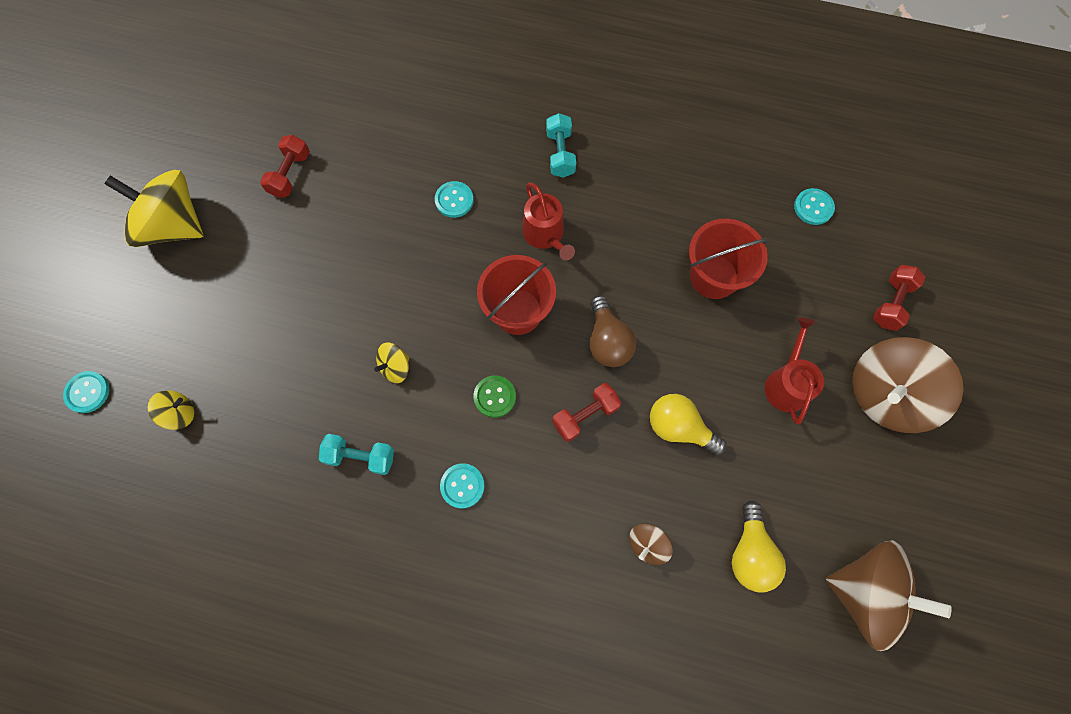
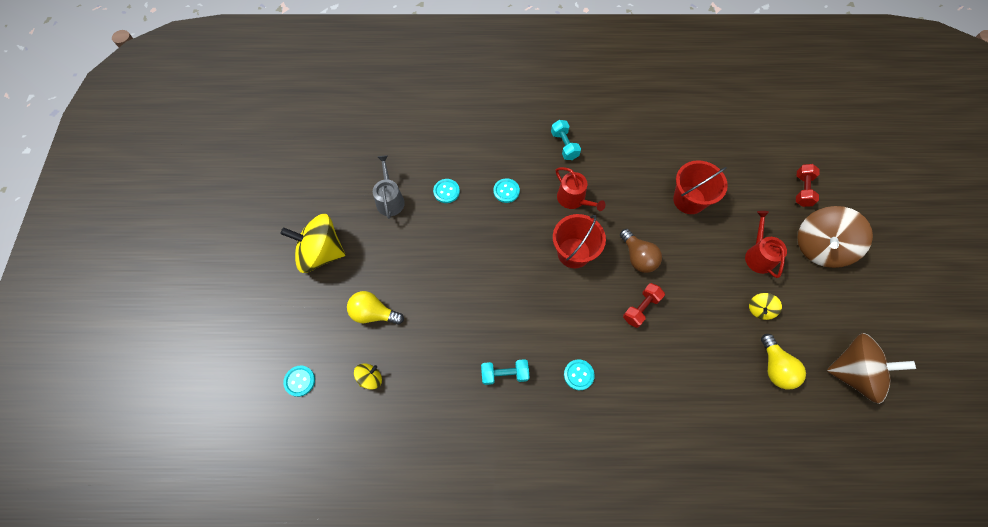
camera: 15 degrees left, 5 degrees down
(290, 174) = (390, 200): red dumbbell -> grey watering can
(395, 367) = (506, 309): yellow spinning top -> yellow spinning top (759, 309)
(494, 397) = (578, 311): green button -> none
(647, 544) = (710, 380): brown spinning top -> none
(679, 427) = (702, 300): yellow light bulb -> yellow light bulb (373, 313)
(813, 207) = (734, 142): turquoise button -> turquoise button (446, 191)

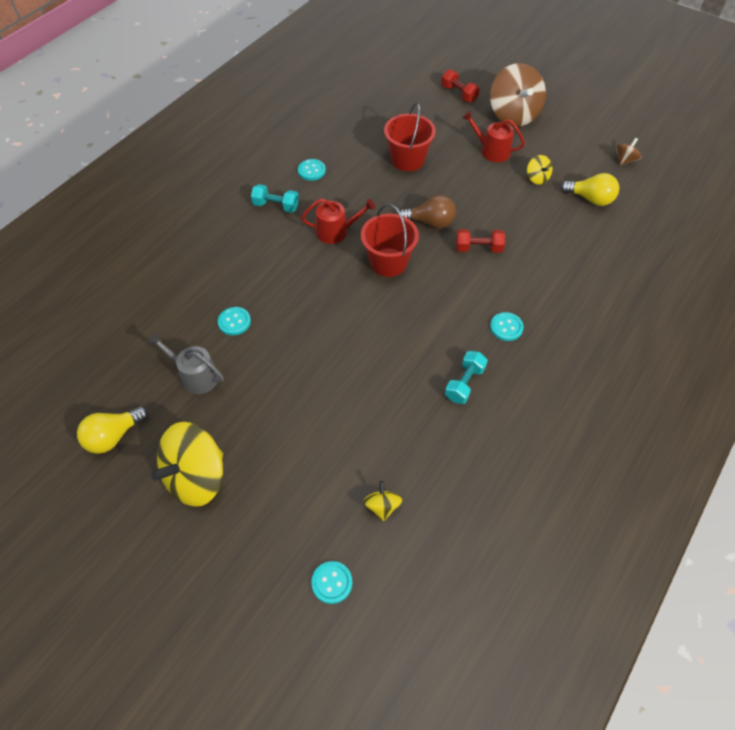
camera: 55 degrees left, 10 degrees down
(373, 313) = (312, 463): yellow light bulb -> yellow light bulb (113, 436)
(506, 191) = (280, 275): turquoise button -> turquoise button (311, 171)
(641, 308) = (478, 248): red dumbbell -> red dumbbell turned 75 degrees counterclockwise
(853, 373) = (624, 160): brown spinning top -> brown spinning top, size x0.45

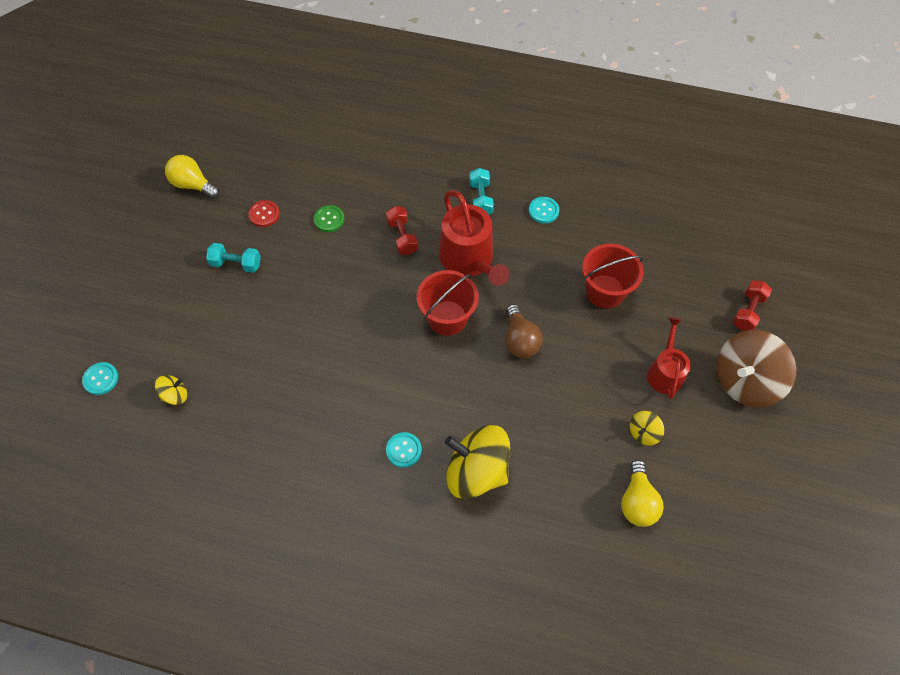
camera: 70 degrees right, 5 degrees up
(195, 376) = (264, 214): grey watering can -> red button
(196, 477) = (171, 253): yellow spinning top -> yellow spinning top (476, 471)
(234, 322) = (329, 219): turquoise button -> green button
(336, 231) = (469, 260): red watering can -> red watering can, size x1.62
(464, 383) = (321, 428): turquoise dumbbell -> turquoise dumbbell (236, 264)
(478, 248) = (502, 397): red dumbbell -> red dumbbell (402, 237)
(624, 160) = (731, 532): brown spinning top -> none

